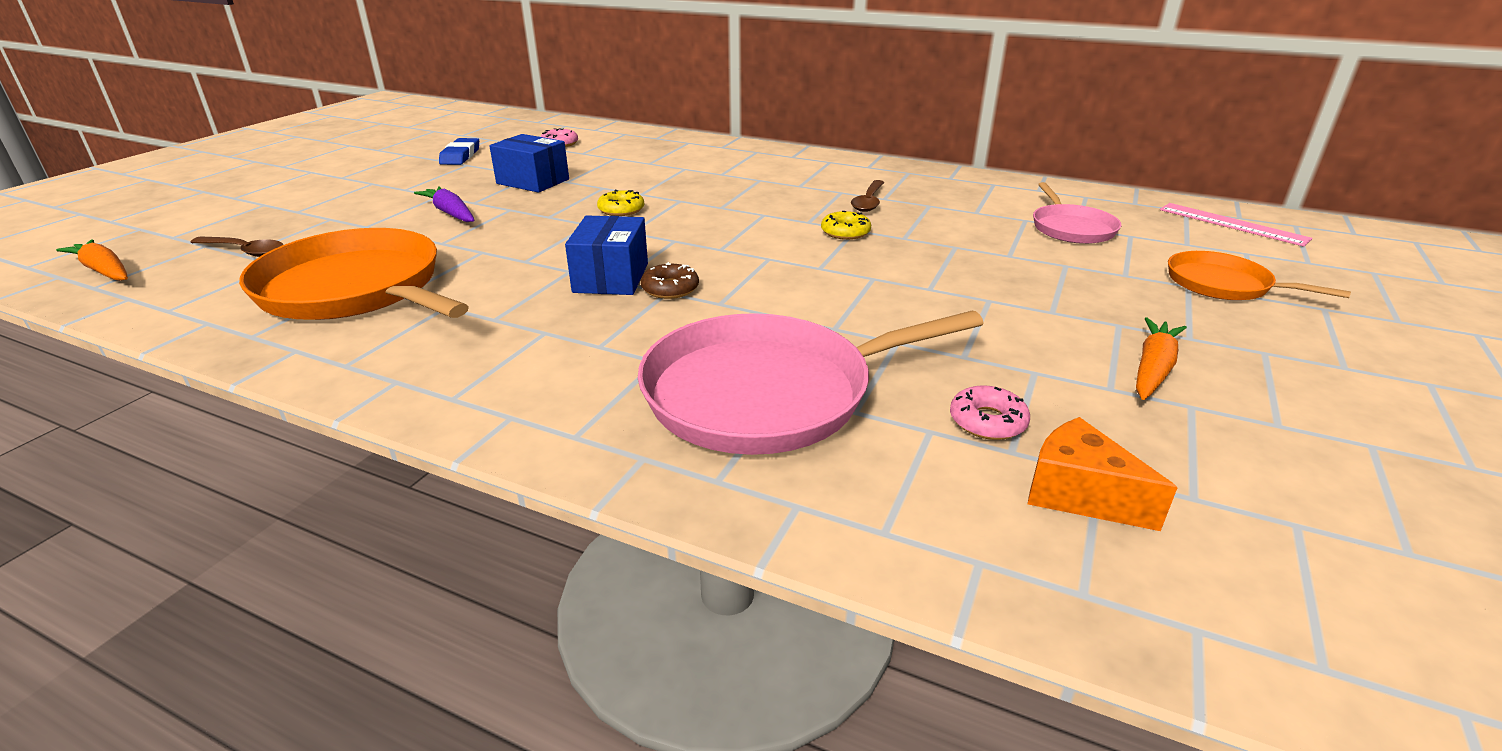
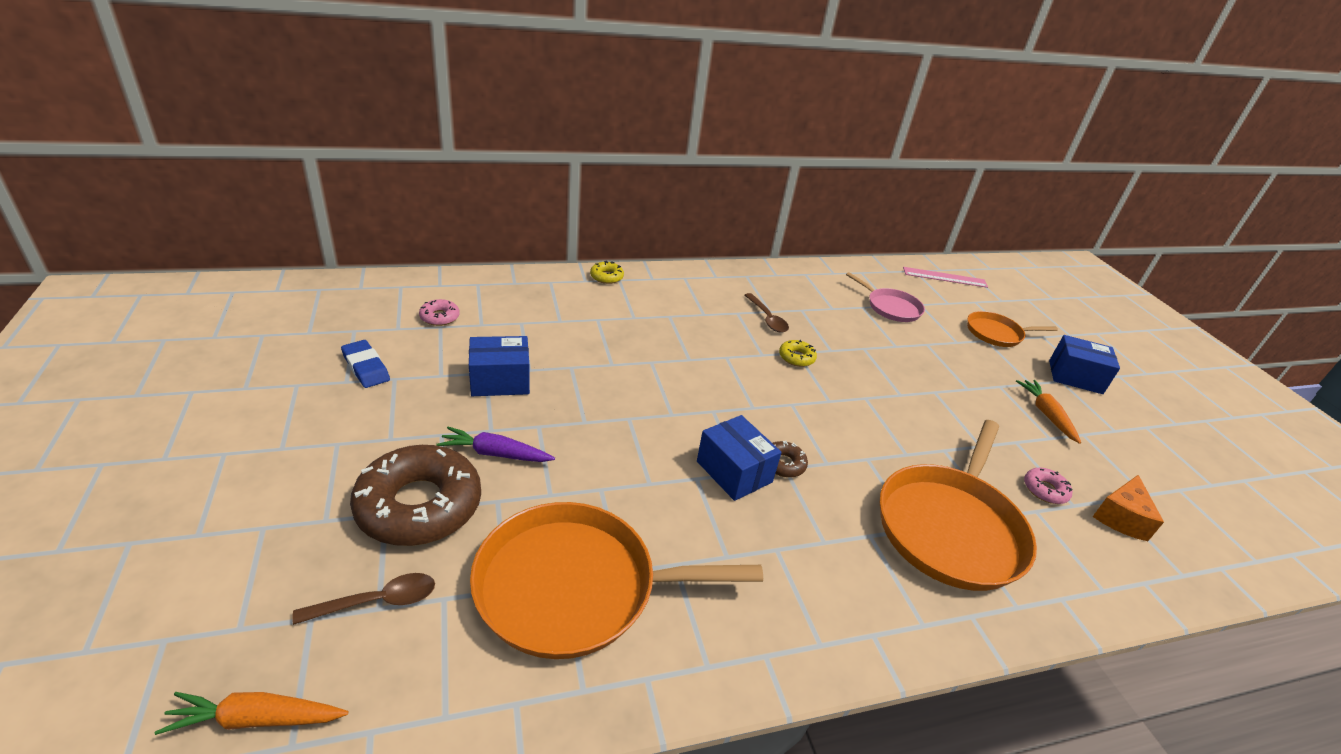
camera: 45 degrees left, 5 degrees up
(354, 221) = (419, 505): none -> brown donut
(621, 210) = (627, 390): yellow donut -> yellow donut (606, 277)
(768, 393) = (951, 527): pink pan -> orange pan
(1079, 494) = (1120, 517): orange cheese -> orange cheese turned 60 degrees counterclockwise
(1308, 357) = (1075, 377): none -> blue box

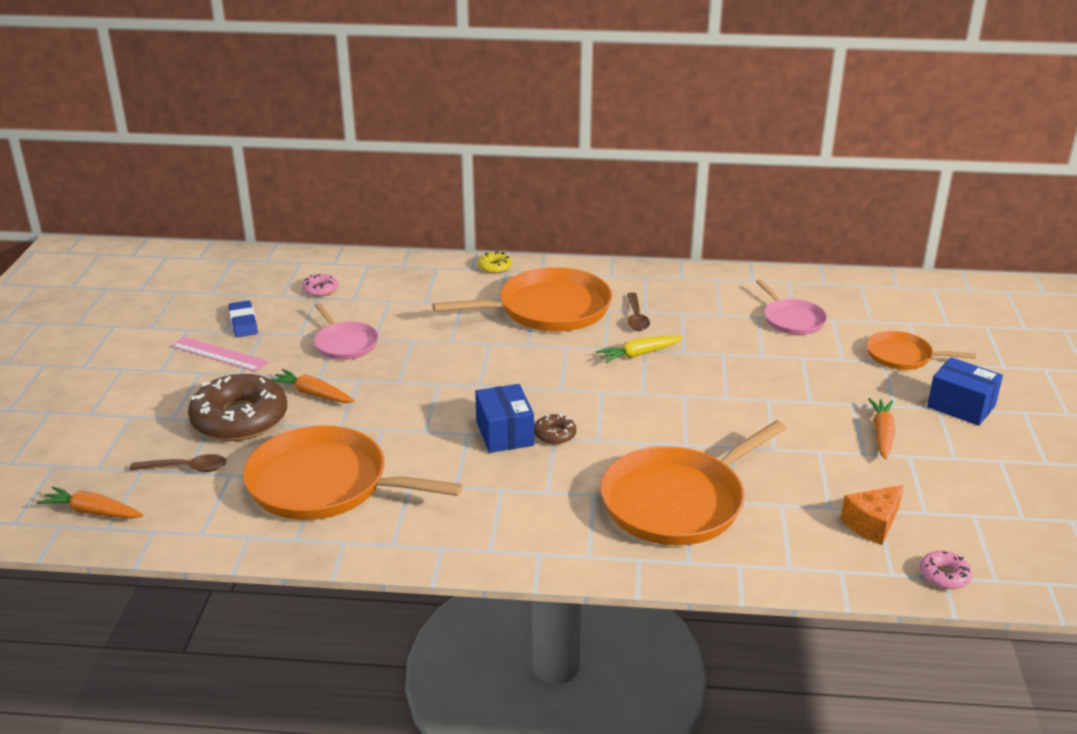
camera: 25 degrees right, 5 degrees down
(495, 454) = (313, 394): purple carrot -> orange carrot
(500, 381) = (345, 343): blue box -> pink pan
(684, 317) = (548, 309): none -> orange pan
(796, 357) = (639, 354): yellow donut -> yellow carrot
(945, 277) = (894, 295): pink ruler -> pink ruler (219, 354)
(1045, 490) = (809, 491): pink donut -> pink donut (944, 575)

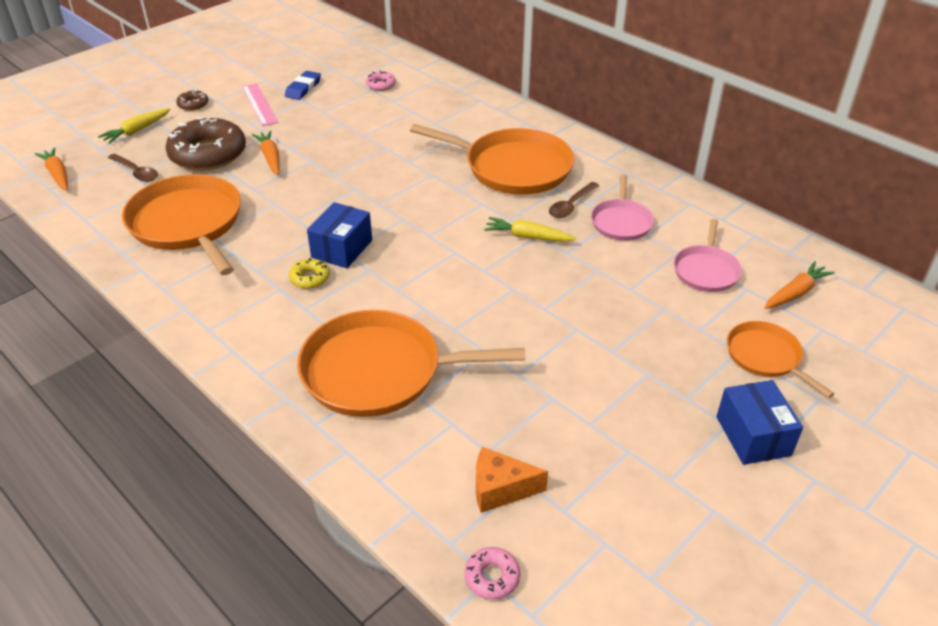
camera: 40 degrees right, 10 degrees up
(117, 433) = (137, 131): none -> yellow carrot
(345, 343) = (340, 131): pink pan -> pink pan (621, 222)
(494, 267) = (522, 117): yellow donut -> yellow donut (310, 278)
(554, 434) = (373, 268): brown donut -> brown donut (193, 104)
(882, 434) = (632, 416): orange carrot -> orange carrot (795, 293)

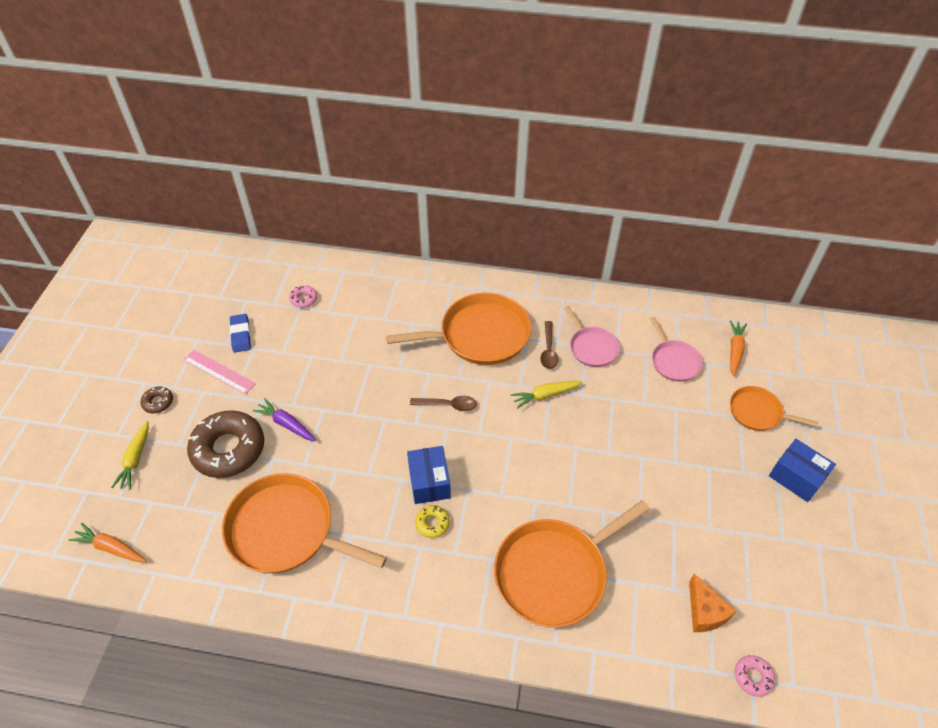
camera: 35 degrees left, 10 degrees up
(136, 172) = (184, 503): brown spoon -> brown spoon (448, 405)
(270, 158) = (286, 424): orange carrot -> purple carrot
(500, 489) = (704, 612): orange cheese -> orange cheese turned 75 degrees counterclockwise

